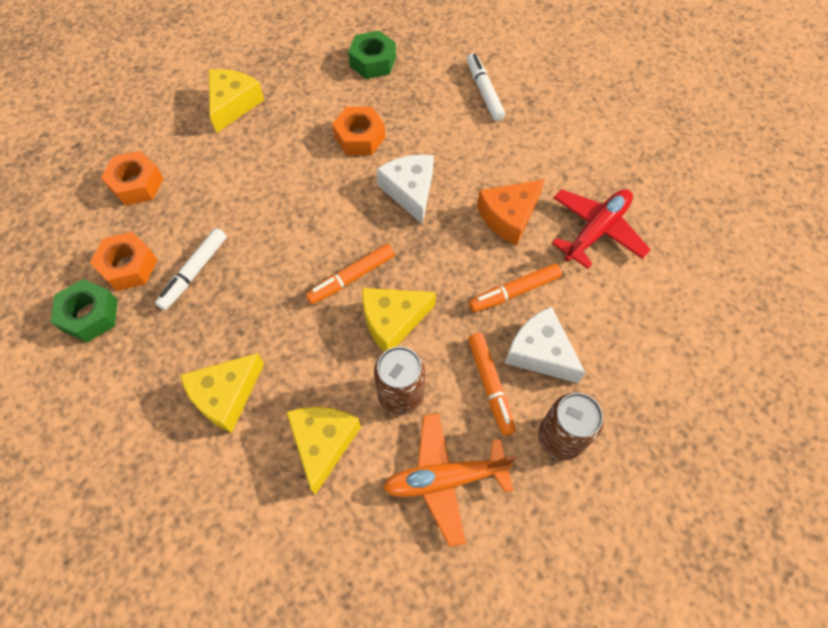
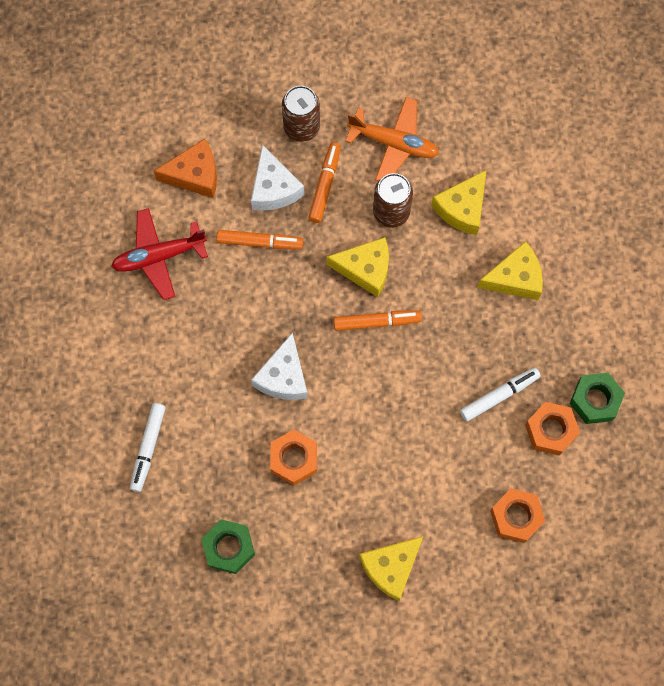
camera: 150 degrees left, 10 degrees up
(509, 216) = (218, 307): orange cheese -> orange cheese (195, 175)

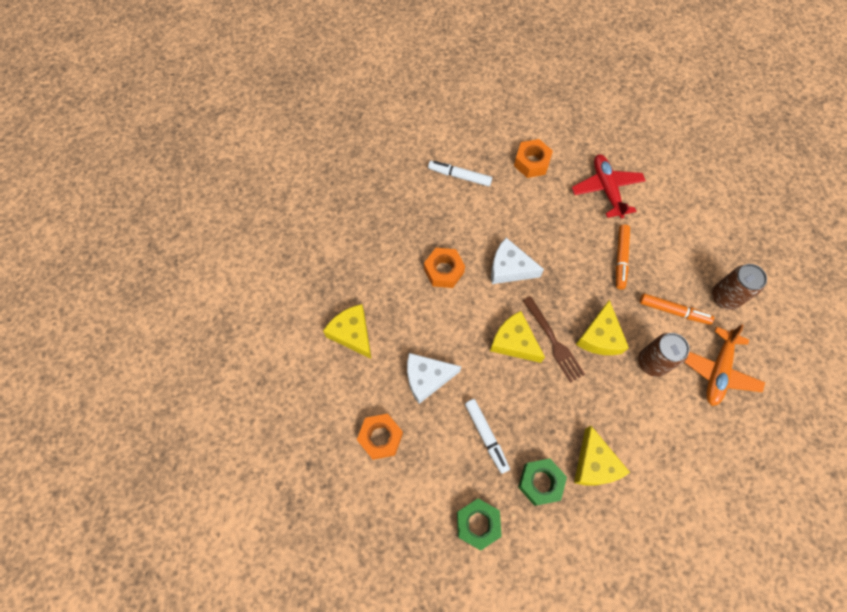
camera: 95 degrees right, 5 degrees down
(195, 175) = (675, 216): orange cheese -> none
(229, 548) = (382, 223): green nut -> green nut (540, 482)
(274, 188) = (668, 272): white cheese -> white cheese (427, 378)
(377, 322) = (553, 341): orange marker -> brown fork
(462, 208) = (659, 424): yellow cheese -> yellow cheese (514, 342)
(550, 430) = (452, 478): orange nut -> orange nut (531, 162)

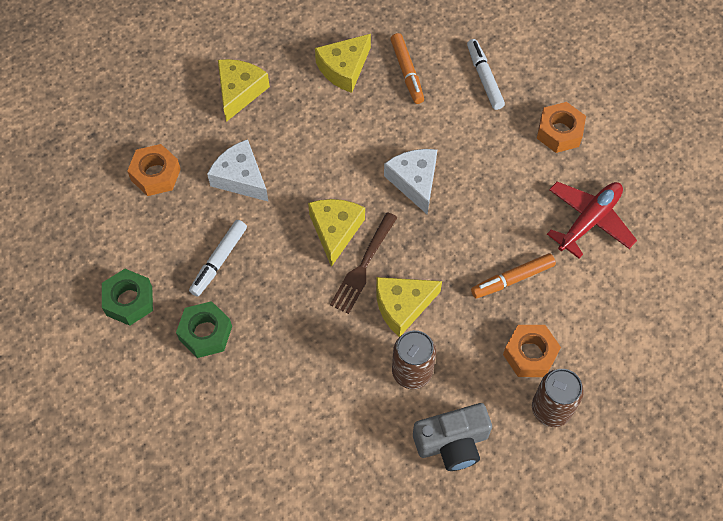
camera: 55 degrees right, 5 degrees down
(444, 271) = (364, 126): orange nut -> orange nut (530, 354)
(594, 464) = (258, 372): yellow cheese -> yellow cheese (344, 68)
(673, 311) = (490, 363): orange marker -> orange marker (407, 72)
(717, 370) = (452, 443): orange plane -> grey camera

